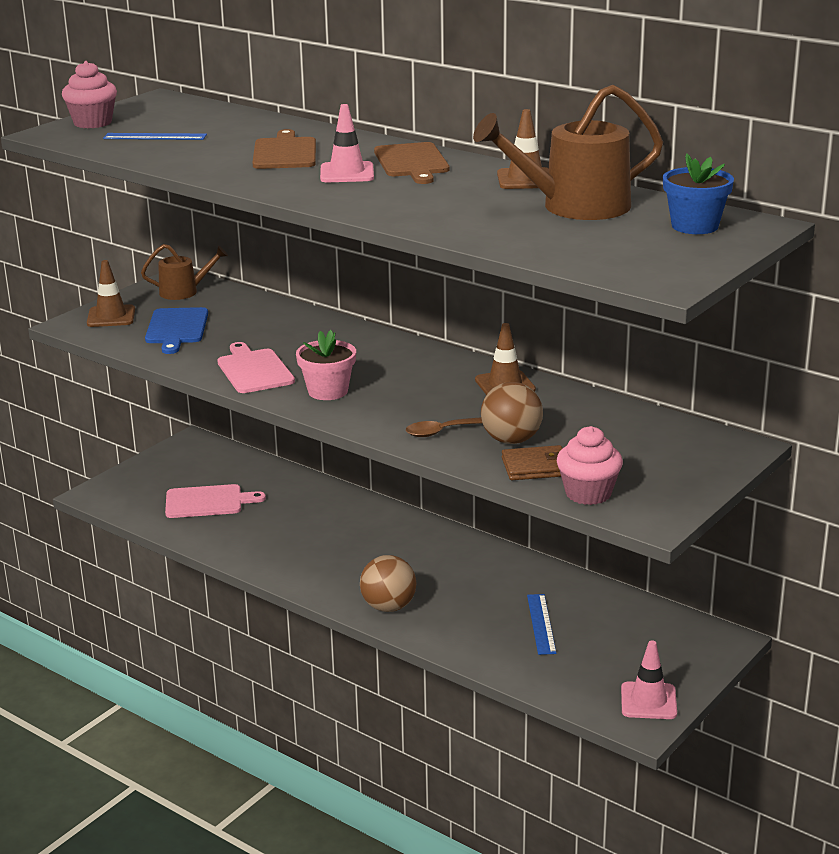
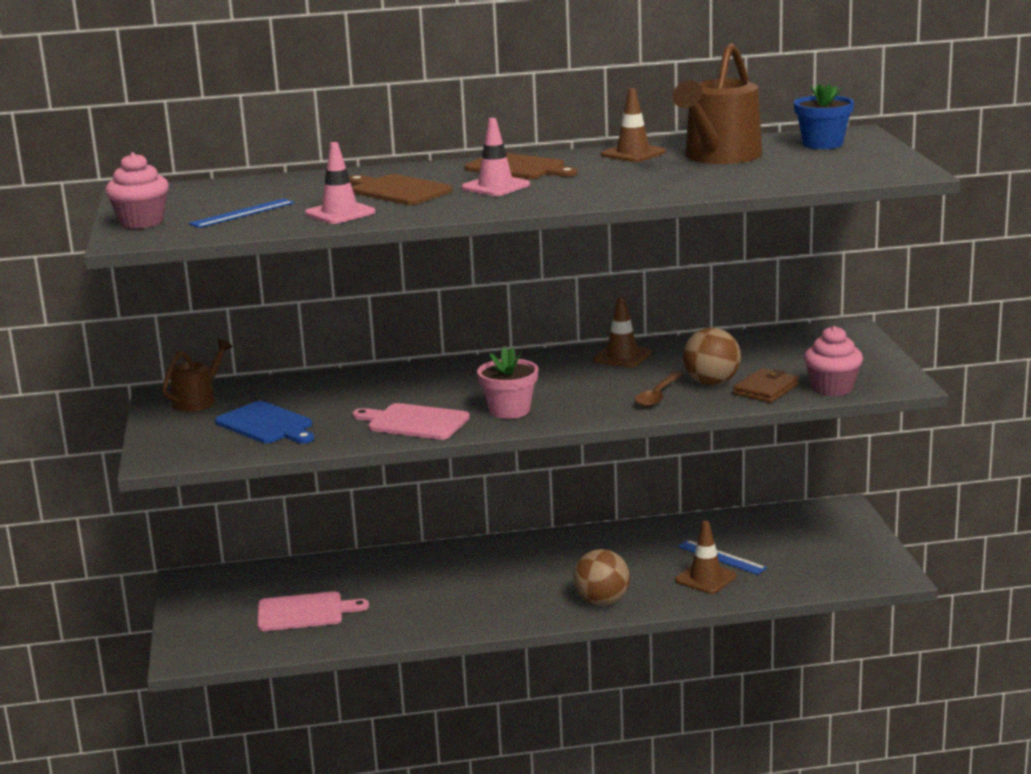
camera: 45 degrees left, 5 degrees down
(111, 317) = (179, 441): brown traffic cone -> brown traffic cone (706, 578)
(208, 502) = (304, 612): pink cutting board -> pink cutting board turned 45 degrees clockwise
(648, 701) = (871, 562): pink traffic cone -> pink traffic cone (340, 213)

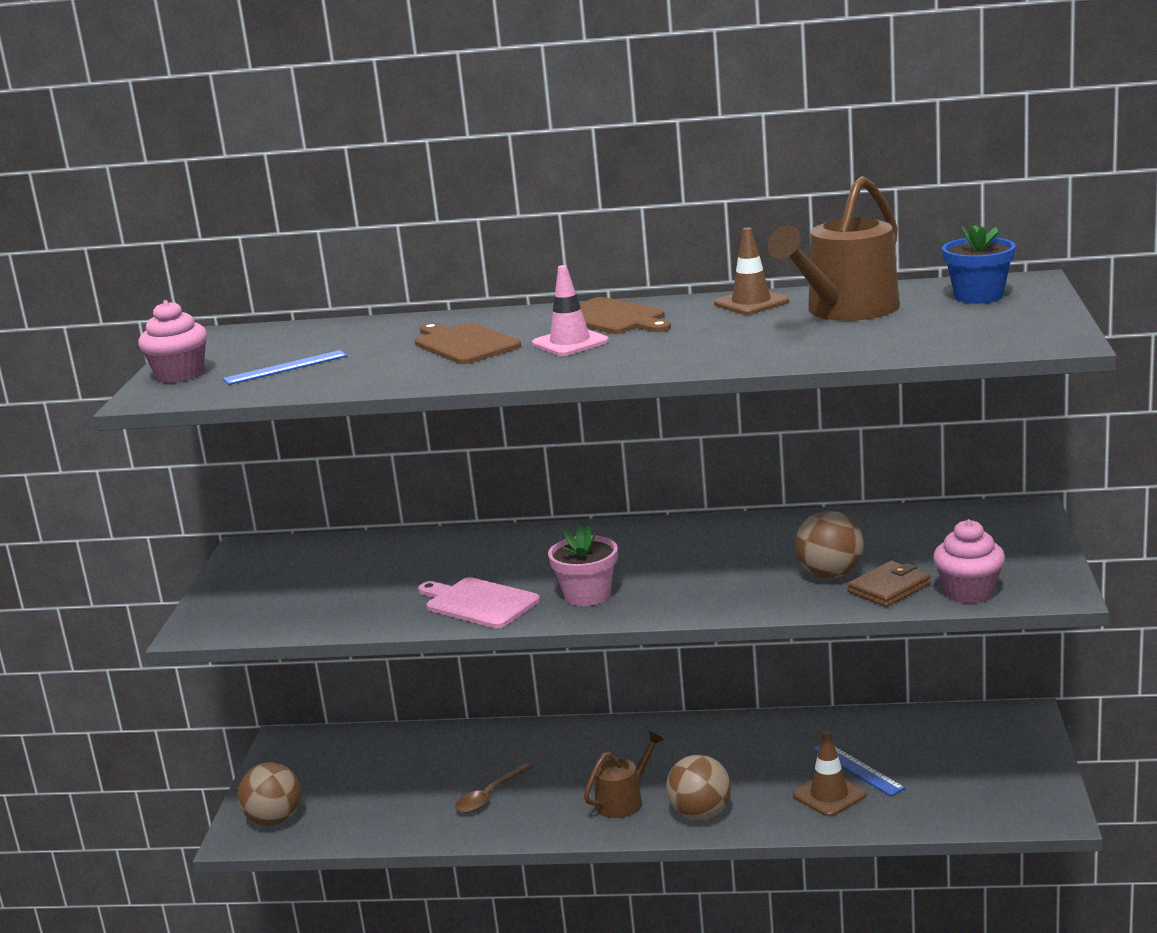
camera: 15 degrees right, 0 degrees up
(198, 401) = (276, 558): brown watering can -> brown watering can (623, 801)
(211, 642) = (274, 820): none -> brown ball
(266, 424) = (327, 594): blue cutting board -> none
(304, 612) = (381, 793): pink cutting board -> none
(340, 213) = (382, 372): pink traffic cone -> none
(622, 356) = (746, 532): brown traffic cone -> none
(657, 396) = (760, 588): brown spoon -> brown spoon (489, 796)

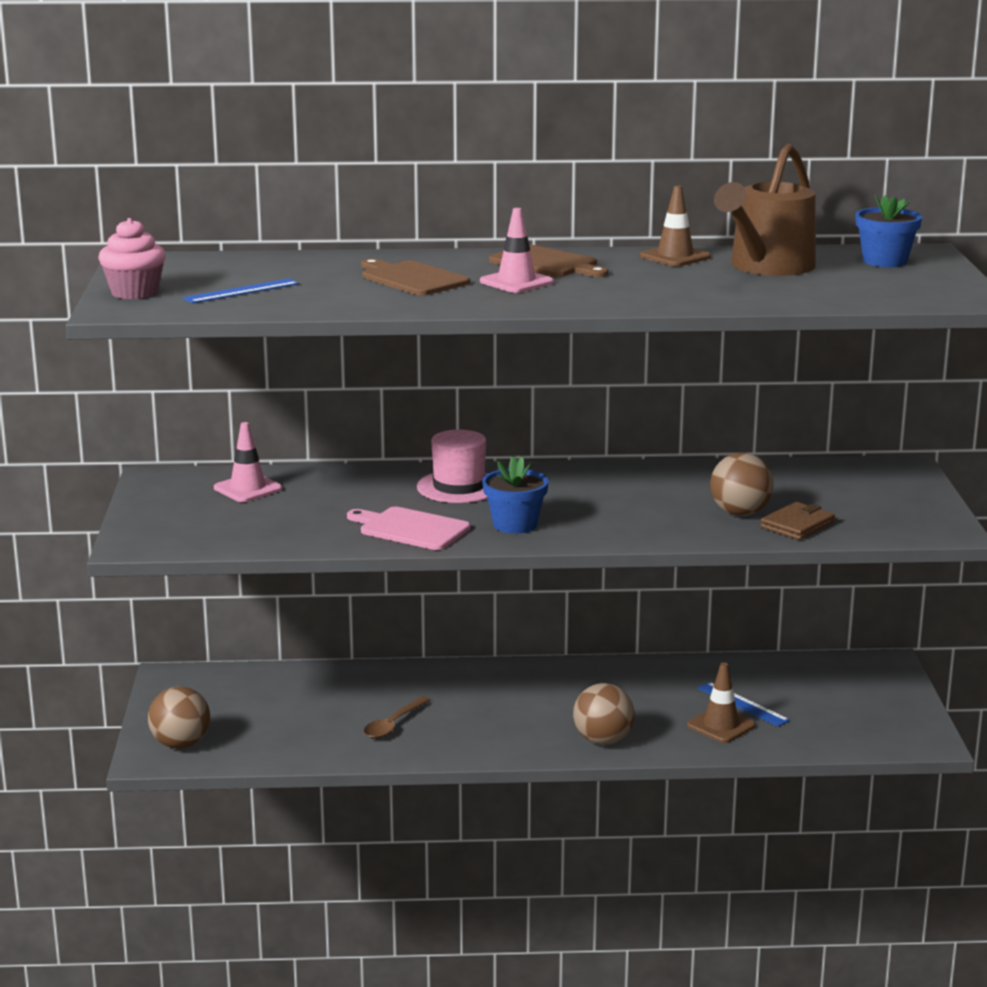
camera: 10 degrees left, 0 degrees up
(332, 559) = (248, 489): none -> pink traffic cone
(543, 551) = (459, 487): none -> pink hat
(587, 595) = (515, 524): pink flower pot -> blue flower pot
(623, 801) = (526, 729): brown watering can -> none
(969, 592) = (871, 530): pink cupcake -> none

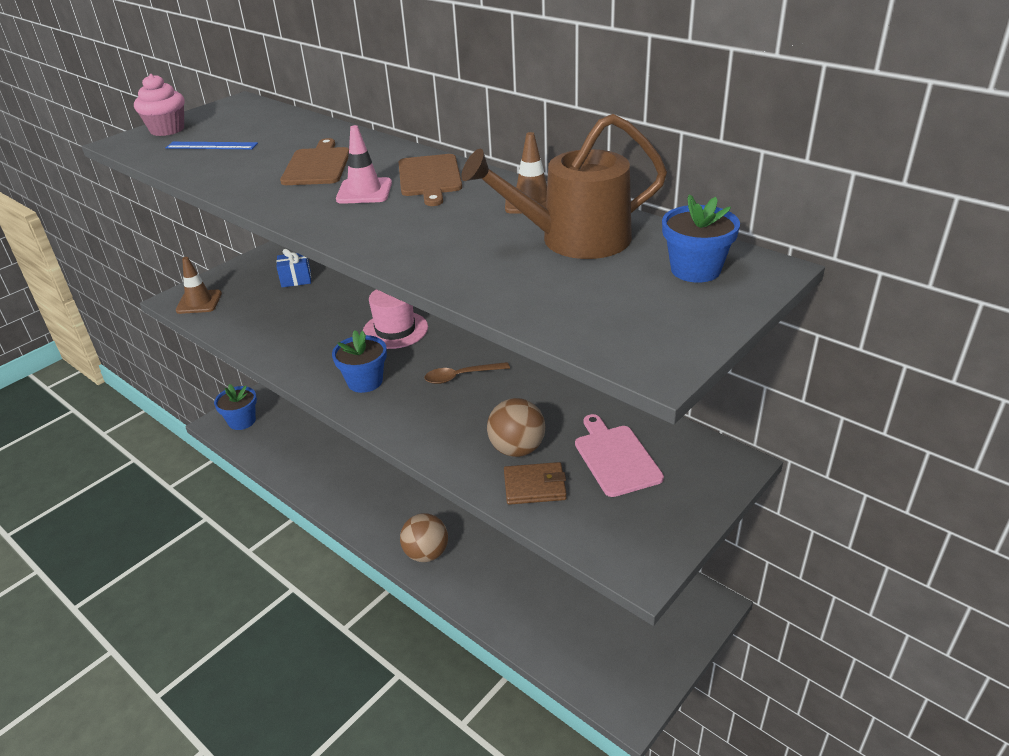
camera: 45 degrees right, 15 degrees up
(181, 744) = (242, 421): brown ball -> blue flower pot
(248, 489) = (296, 279): pink traffic cone -> blue gift
(393, 724) = (345, 467): brown spoon -> brown spoon (461, 376)
(411, 529) = (308, 354): pink cutting board -> pink cutting board (616, 458)
(721, 725) = (511, 588): brown traffic cone -> brown traffic cone (199, 302)
(742, 704) = (552, 578): blue ruler -> none

